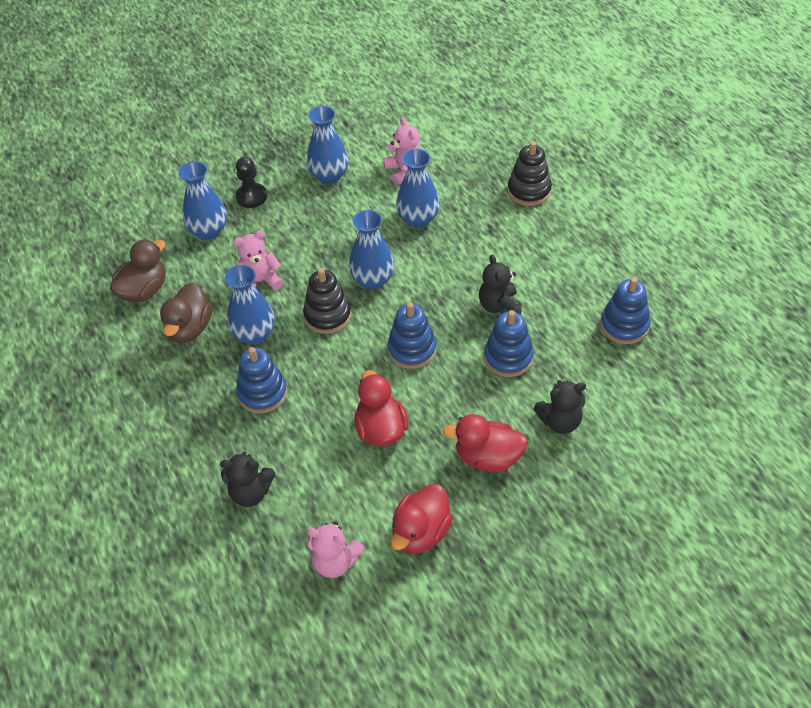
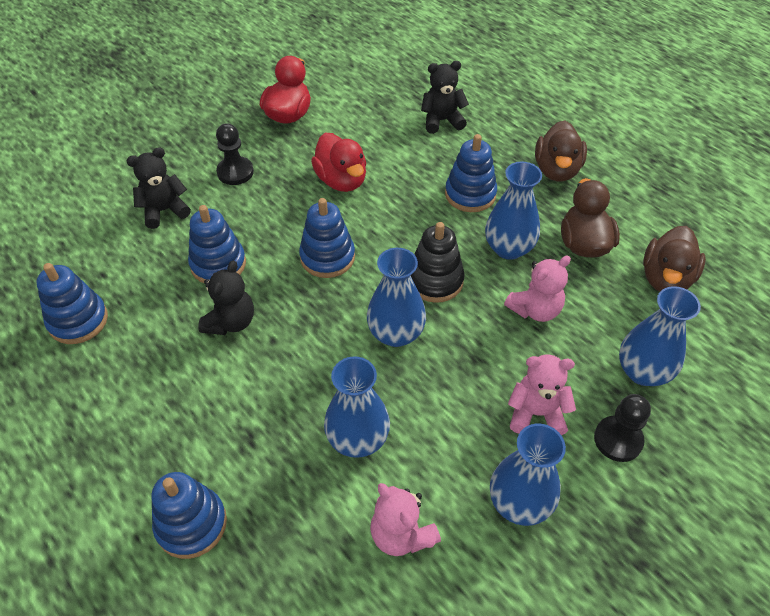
camera: 165 degrees right, 0 degrees up
(166, 407) = (556, 170): none -> brown duck
(335, 562) = (353, 90): pink teddy bear -> pink teddy bear (536, 413)
(488, 457) = (235, 172): red duck -> black pawn
(499, 306) = (231, 322): black teddy bear -> black teddy bear turned 45 degrees clockwise
(529, 191) = (191, 524): black stacking toy -> blue stacking toy

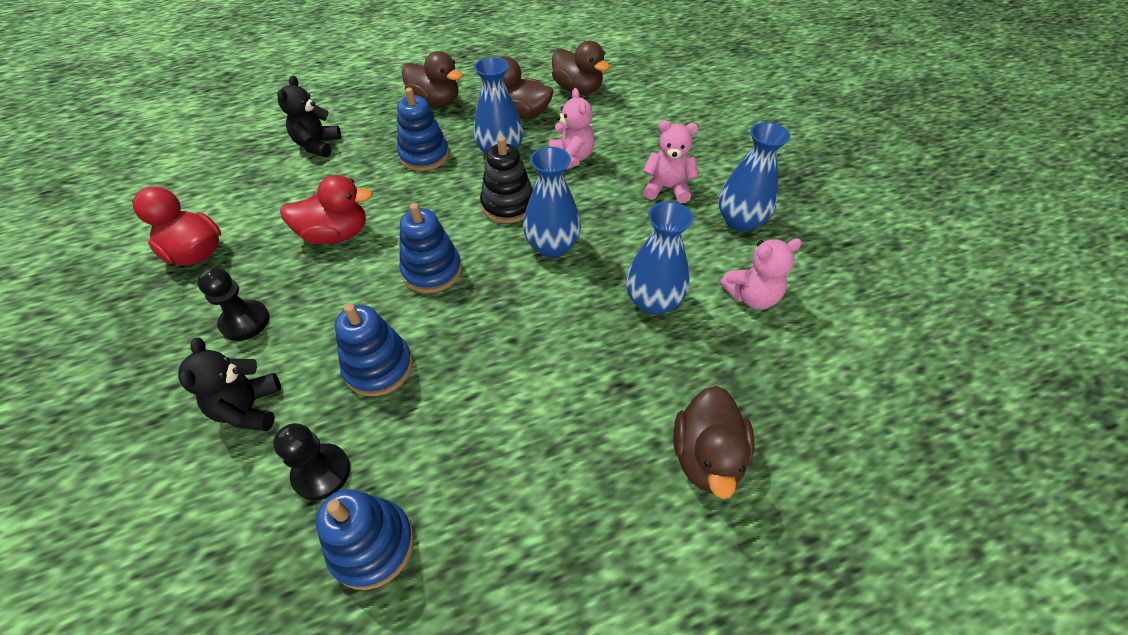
camera: 70 degrees left, 0 degrees up
(191, 524) = (706, 457): blue stacking toy -> brown duck
(231, 322) = (469, 371): black teddy bear -> none
(536, 413) = (667, 188): pink teddy bear -> pink teddy bear turned 75 degrees clockwise
(618, 440) = (703, 157): black pawn -> black pawn (321, 472)
(642, 371) = (652, 127): blue vase -> none

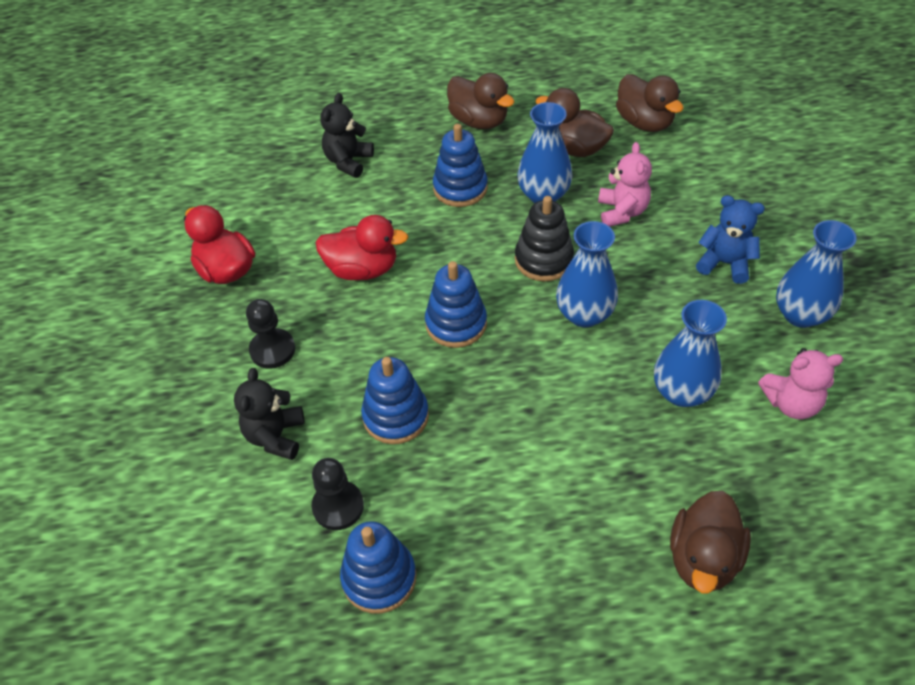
camera: 15 degrees right, 0 degrees up
(667, 188) = (724, 263): pink teddy bear -> blue teddy bear

